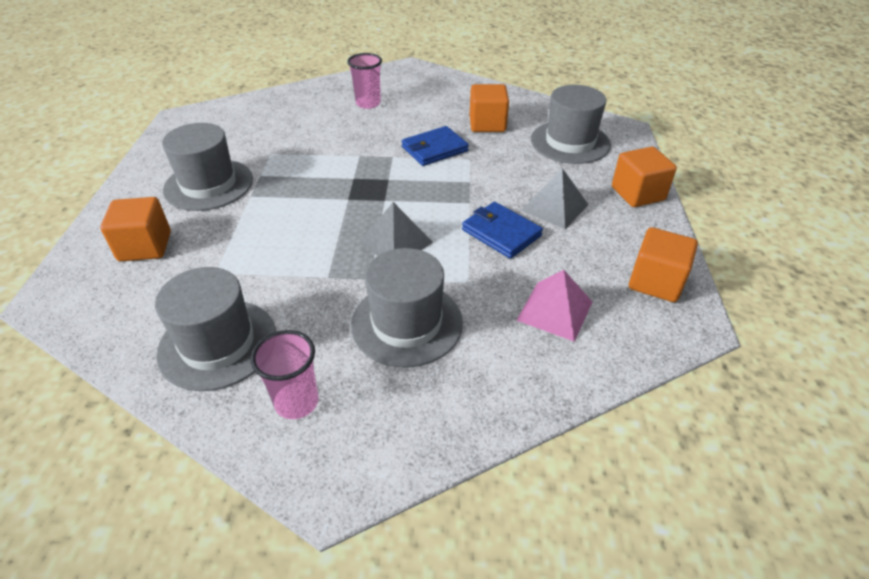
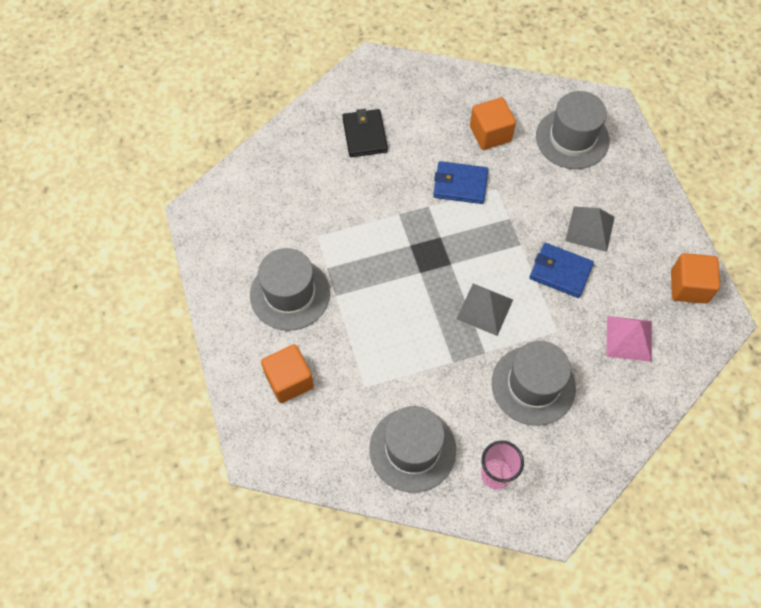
camera: 20 degrees left, 20 degrees up
(368, 103) = (364, 135): pink cup -> black wallet
(434, 149) = (460, 184): blue wallet -> blue wallet turned 60 degrees clockwise
(637, 194) = (648, 191): orange cube -> none

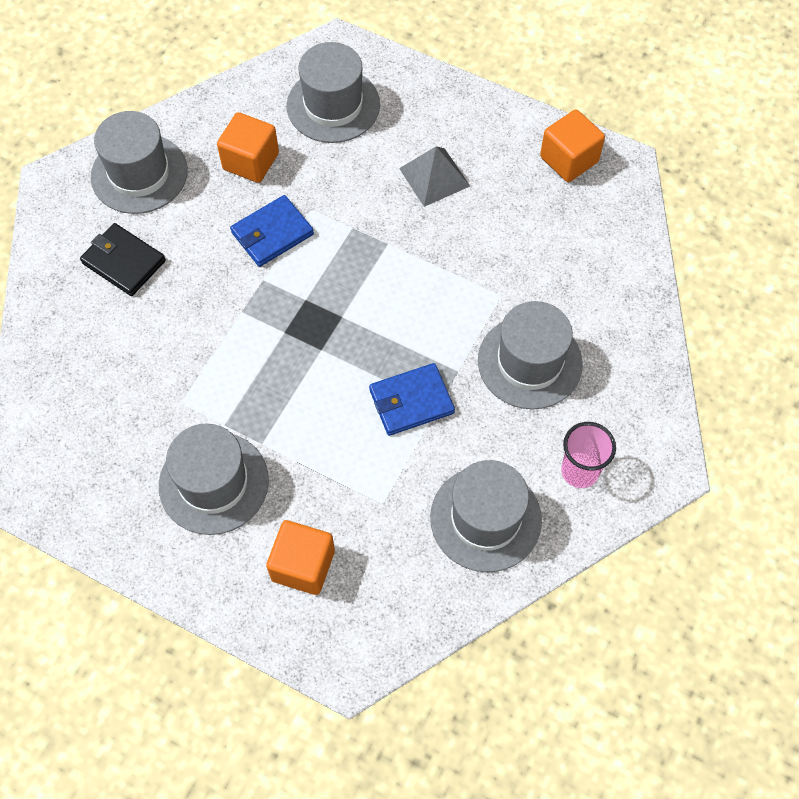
camera: 45 degrees left, 0 degrees up
(421, 93) = (139, 174): none -> grey hat
(484, 309) = (417, 331): grey pyramid -> none
(560, 272) = (449, 238): blue wallet -> blue wallet (411, 401)
(629, 338) = (566, 248): pink pyramid -> none

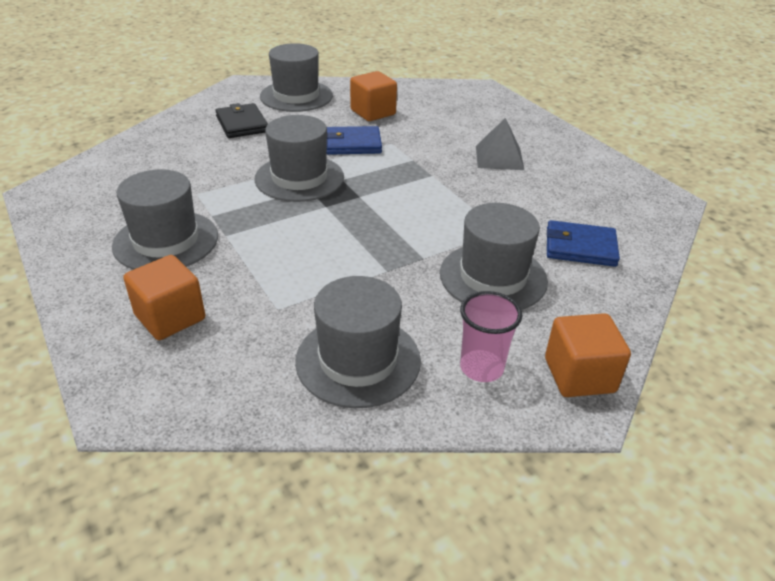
camera: 30 degrees right, 25 degrees down
(333, 105) = (454, 108): grey hat -> grey hat (299, 178)
(411, 401) = (366, 259): blue wallet -> blue wallet (580, 247)
(569, 159) = (621, 183): orange cube -> orange cube (579, 375)

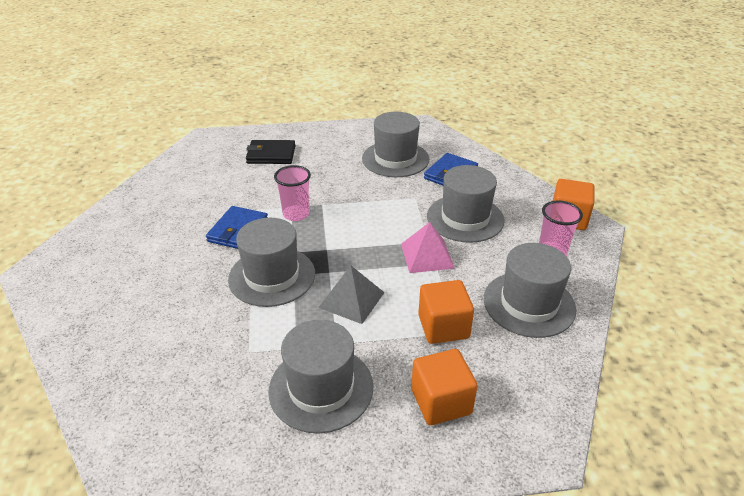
camera: 65 degrees left, 0 degrees up
(242, 124) = (132, 292): black wallet -> black wallet (271, 155)
(296, 96) = (108, 241): grey hat -> grey hat (395, 159)
(373, 112) = (191, 204): orange cube -> orange cube (443, 326)
(396, 262) = (427, 255): none -> pink pyramid
(402, 165) = (296, 214): none -> pink cup
(499, 157) = (320, 166): grey pyramid -> grey pyramid (351, 300)

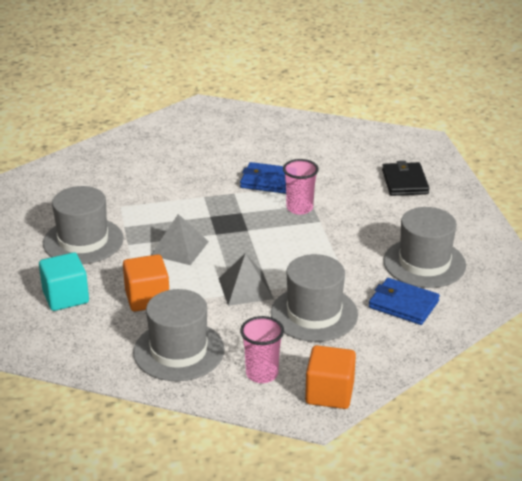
camera: 85 degrees right, 5 degrees down
(272, 276) = (207, 206): grey hat -> none
(427, 255) = (245, 288): pink pyramid -> grey pyramid
(441, 401) = (66, 297): orange cube -> turquoise cube

